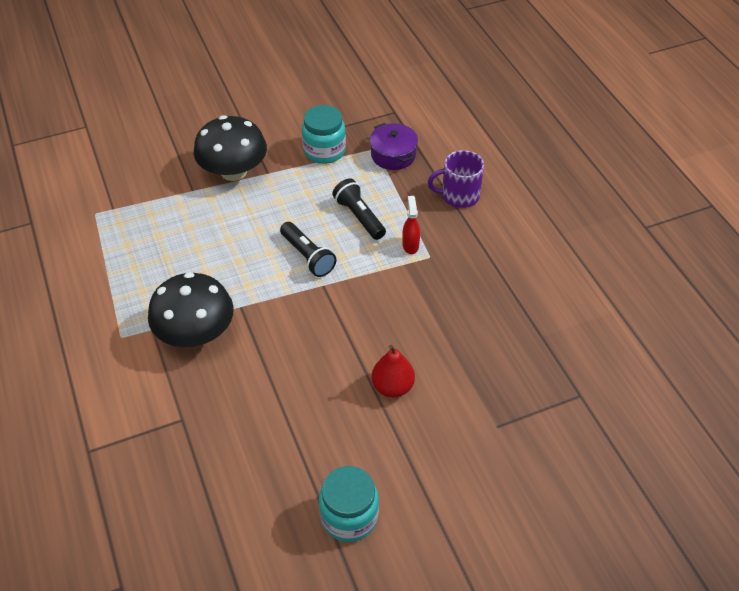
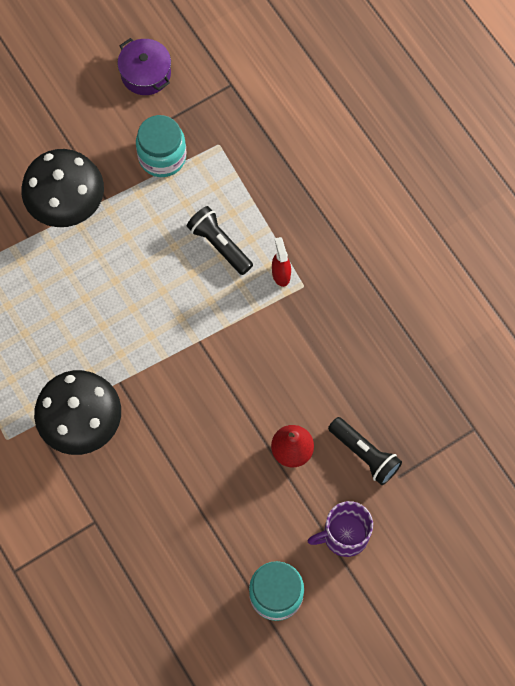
camera: 10 degrees left, 20 degrees up
(308, 256) = (175, 307): black flashlight -> black flashlight (365, 454)
(393, 155) = (241, 150): purple pot -> purple pot (146, 74)
(459, 195) = (322, 198): purple mug -> purple mug (344, 535)

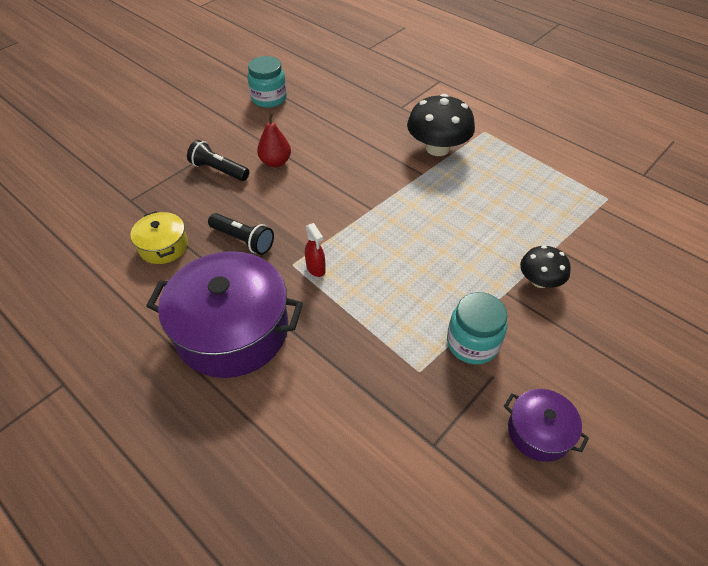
camera: 165 degrees right, 20 degrees down
(67, 203) = (540, 281): black mushroom -> black mushroom, size x0.59
(219, 245) = (381, 279): black flashlight -> black flashlight (243, 240)
(344, 535) = (228, 130): purple mug -> none
(374, 224) = (232, 330): none -> purple pot
(435, 345) = (163, 246): none -> yellow pot

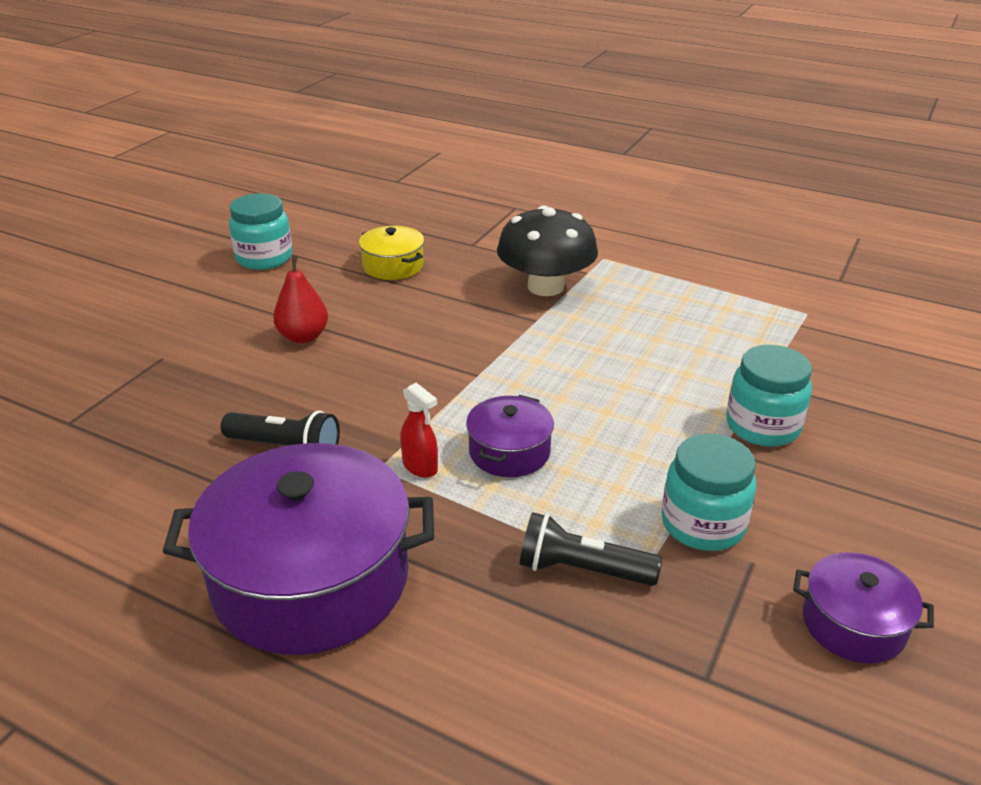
camera: 15 degrees left, 15 degrees down
(163, 246) = (149, 479): yellow pot -> yellow pot (393, 266)
(218, 170) = (212, 360): black flashlight -> black flashlight (581, 570)
(372, 268) = (509, 452): none -> purple pot
(540, 281) = (762, 426): black mushroom -> turquoise jar

